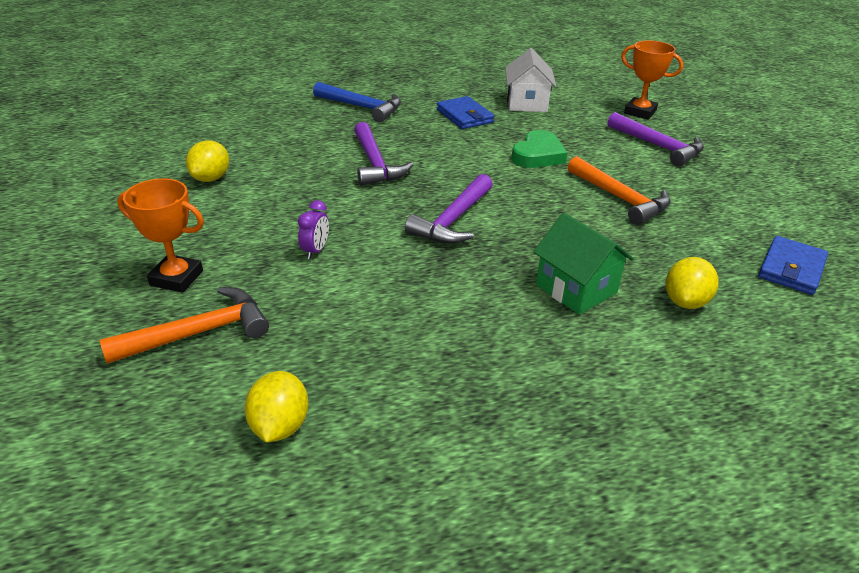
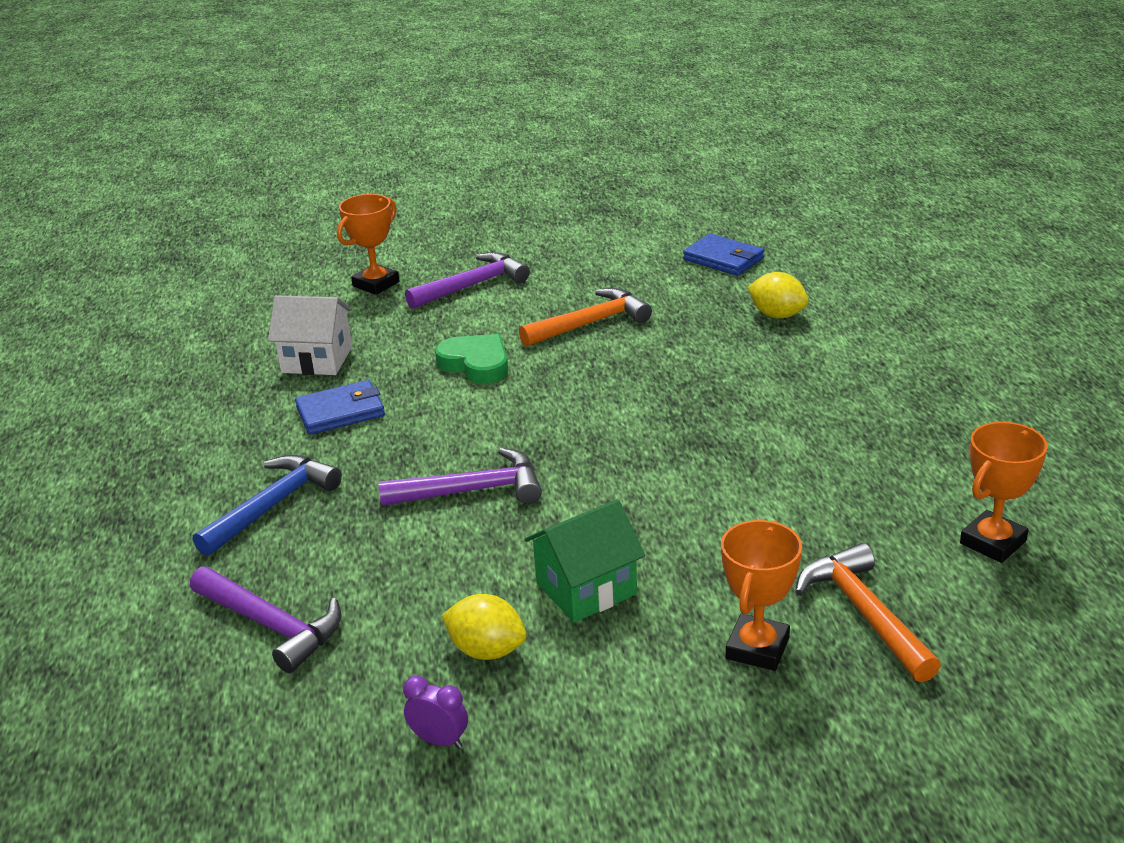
camera: 80 degrees left, 5 degrees down
(280, 426) = (993, 542): yellow lemon -> orange trophy
(315, 251) = (693, 534): purple clock -> purple clock (439, 740)
(453, 220) = (628, 432): purple hammer -> purple hammer (271, 625)
(576, 289) = (761, 367): green house -> green house (586, 589)

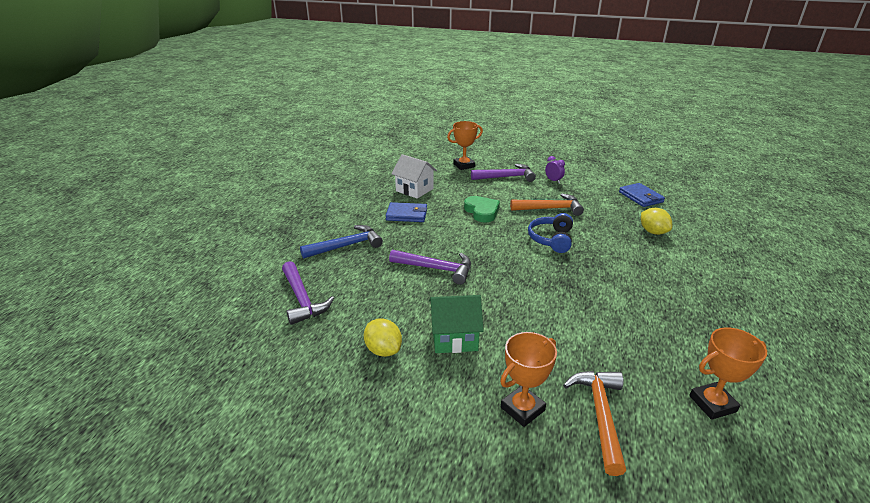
camera: 25 degrees right, 0 degrees up
(439, 740) = (326, 387): purple clock -> purple clock (553, 180)
(628, 377) = (551, 239): none -> blue headphones

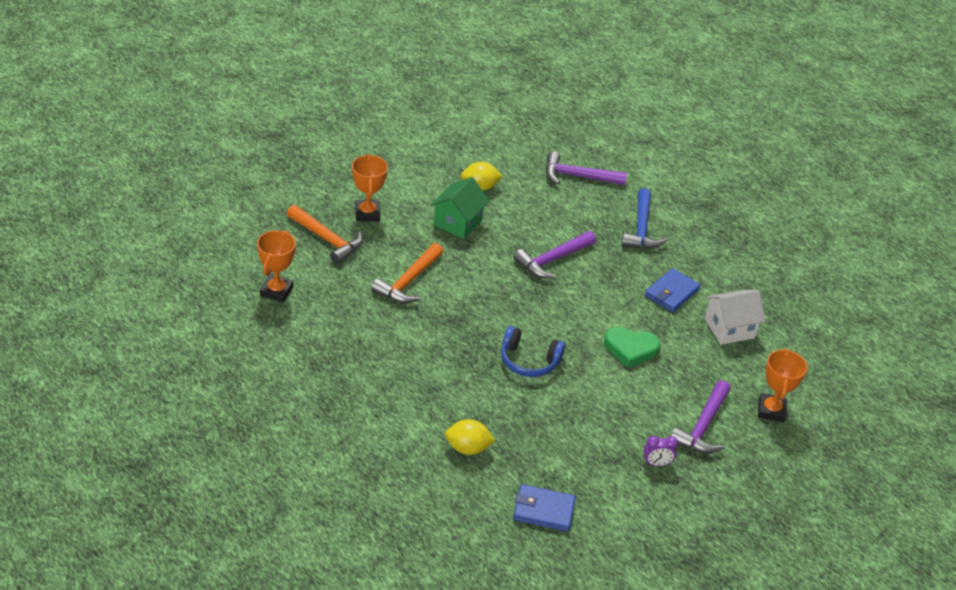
camera: 120 degrees right, 10 degrees up
(550, 209) = (589, 406): orange hammer -> orange hammer (408, 281)
(551, 239) = (529, 361): blue headphones -> blue headphones turned 150 degrees clockwise

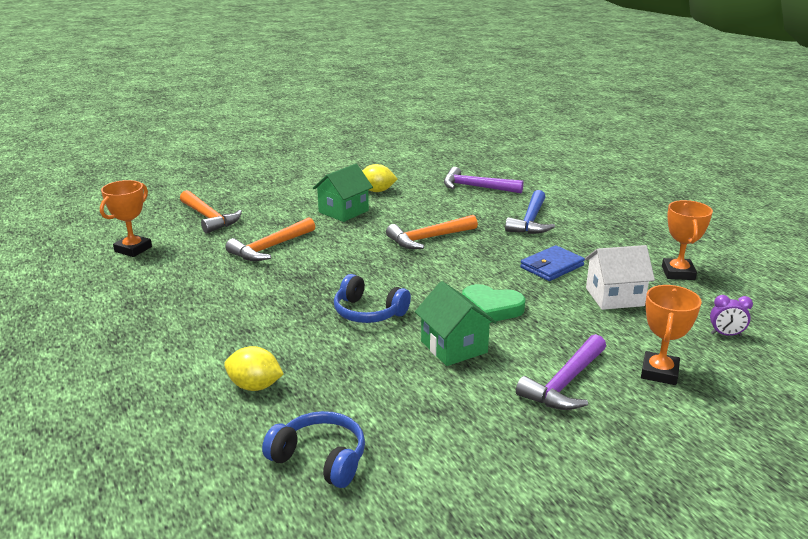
camera: 15 degrees right, 15 degrees down
(367, 213) = (259, 203): orange trophy -> orange trophy (678, 273)
(543, 510) = (320, 459): blue wallet -> blue headphones
(553, 260) = (429, 238): purple hammer -> orange hammer
(610, 395) = (454, 347): none -> green house
(656, 463) = (493, 418): purple clock -> purple clock (726, 334)

